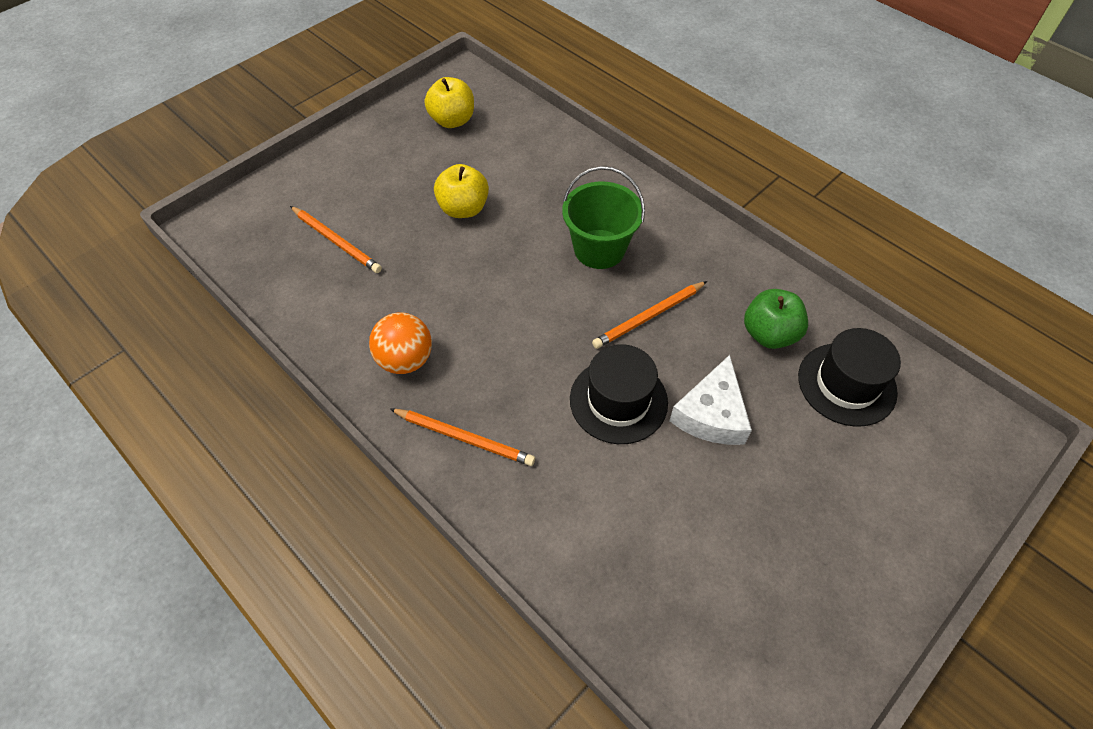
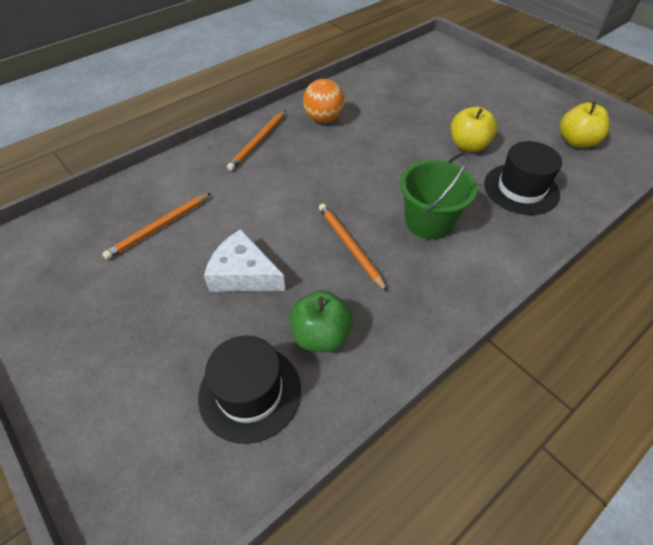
camera: 95 degrees right, 5 degrees down
(336, 241) = (428, 90): orange pencil -> orange pencil (159, 227)
(618, 400) = (269, 218): black hat -> black hat (521, 189)

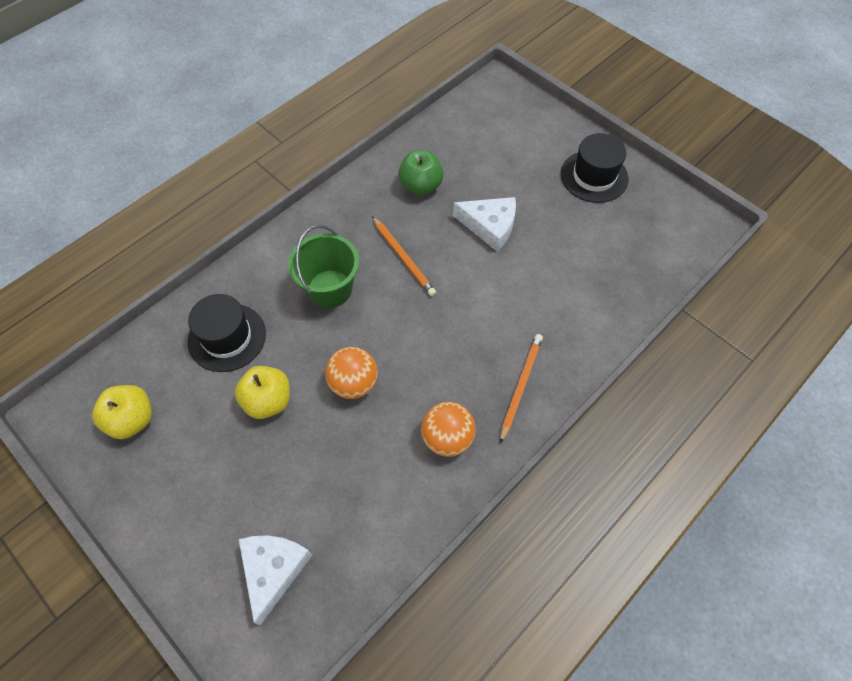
camera: 175 degrees right, 10 degrees up
(159, 227) = (579, 263): orange pencil -> none
(250, 392) = (462, 150): black hat -> black hat (594, 176)
(397, 152) = (353, 383): none -> orange ball
(441, 74) = (273, 570): none -> white cheese

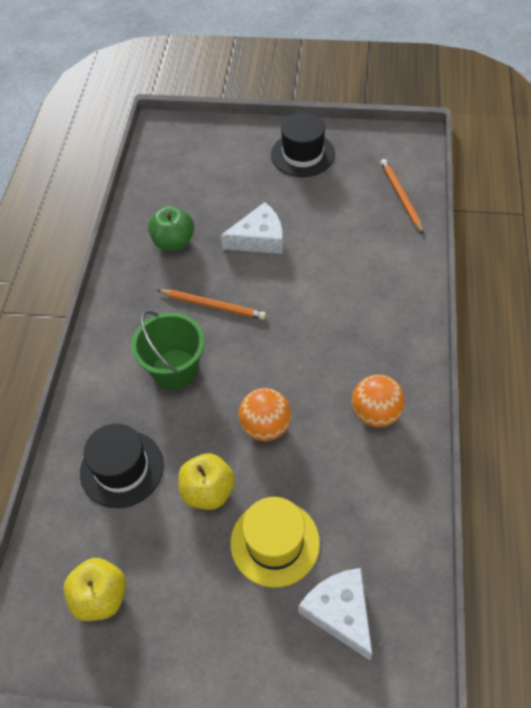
camera: 35 degrees left, 5 degrees down
(277, 478) = (275, 542): none -> yellow hat
(520, 386) = (392, 338): orange pencil -> orange pencil (400, 197)

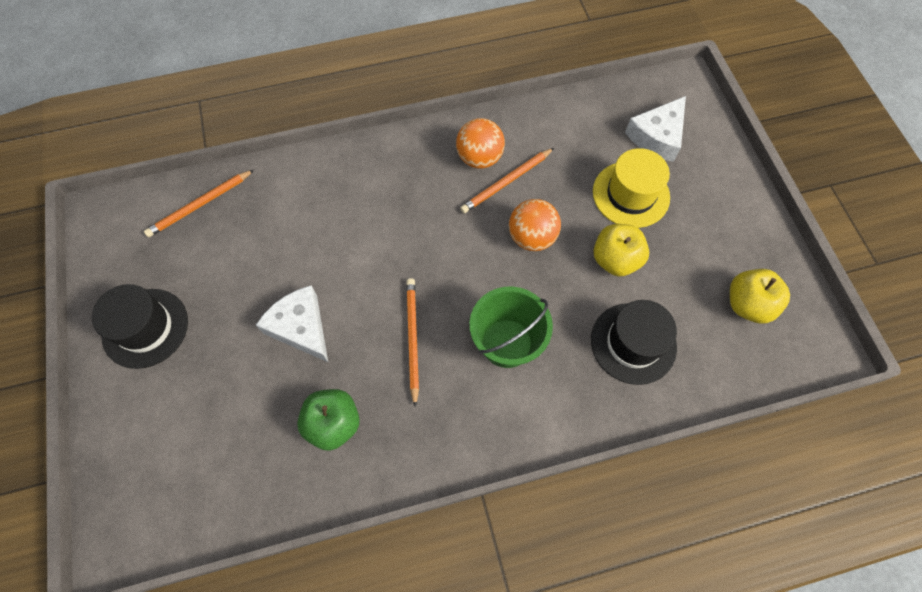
camera: 115 degrees left, 10 degrees up
(337, 427) = (506, 182): none -> orange pencil

